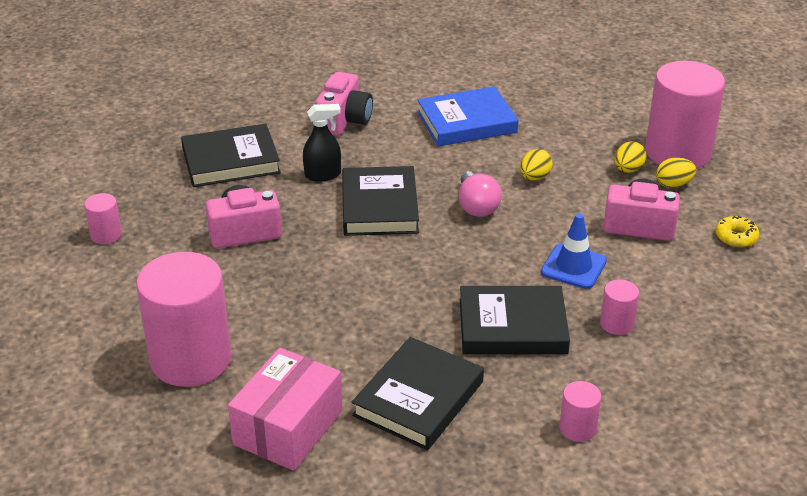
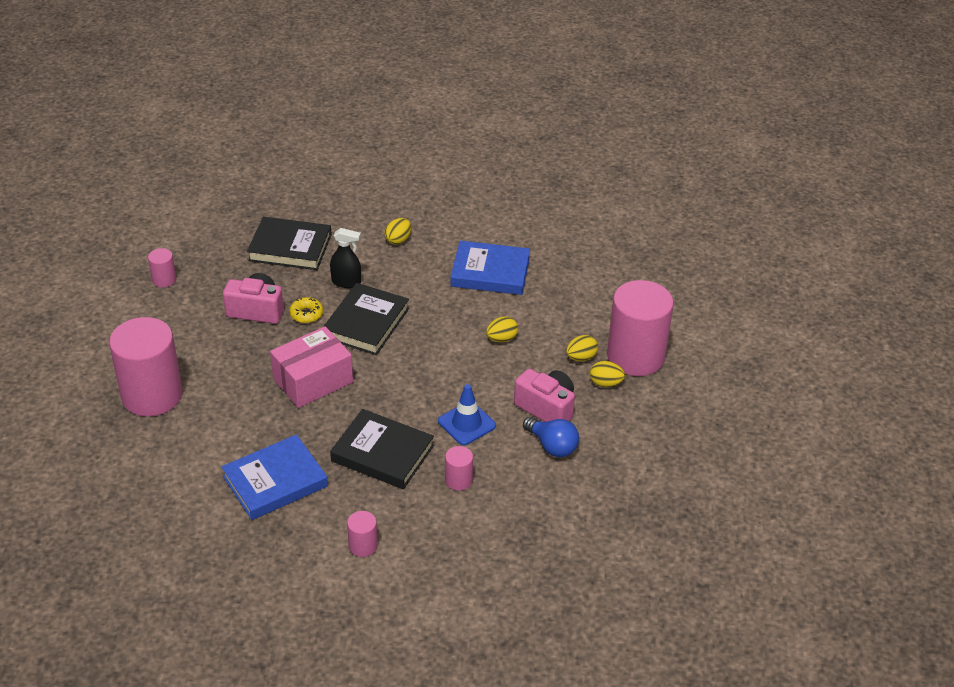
camera: 25 degrees right, 5 degrees up
(288, 427) = (176, 468): pink box -> pink box (313, 380)
(344, 120) = (398, 240): pink camera -> yellow egg
(418, 398) = (275, 481): black book -> blue book
(476, 206) = (437, 348): pink light bulb -> none
(678, 258) = (552, 446): none -> blue light bulb
(736, 237) = (614, 445): yellow donut -> yellow donut (306, 314)

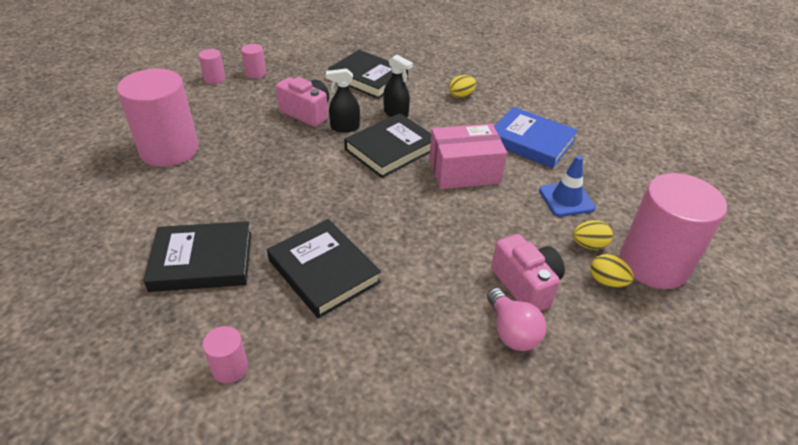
camera: 25 degrees right, 0 degrees up
(275, 481) = (202, 261): blue book -> black book
(306, 314) = (345, 127): yellow donut -> black spray bottle
(313, 380) = (309, 181): pink box -> pink box (464, 171)
(458, 480) = (383, 331): pink cylinder -> pink cylinder (214, 79)
(466, 423) = (429, 271): blue traffic cone -> blue traffic cone (566, 199)
(501, 339) = (511, 201): yellow egg -> none
(552, 446) = (512, 331): blue light bulb -> pink light bulb

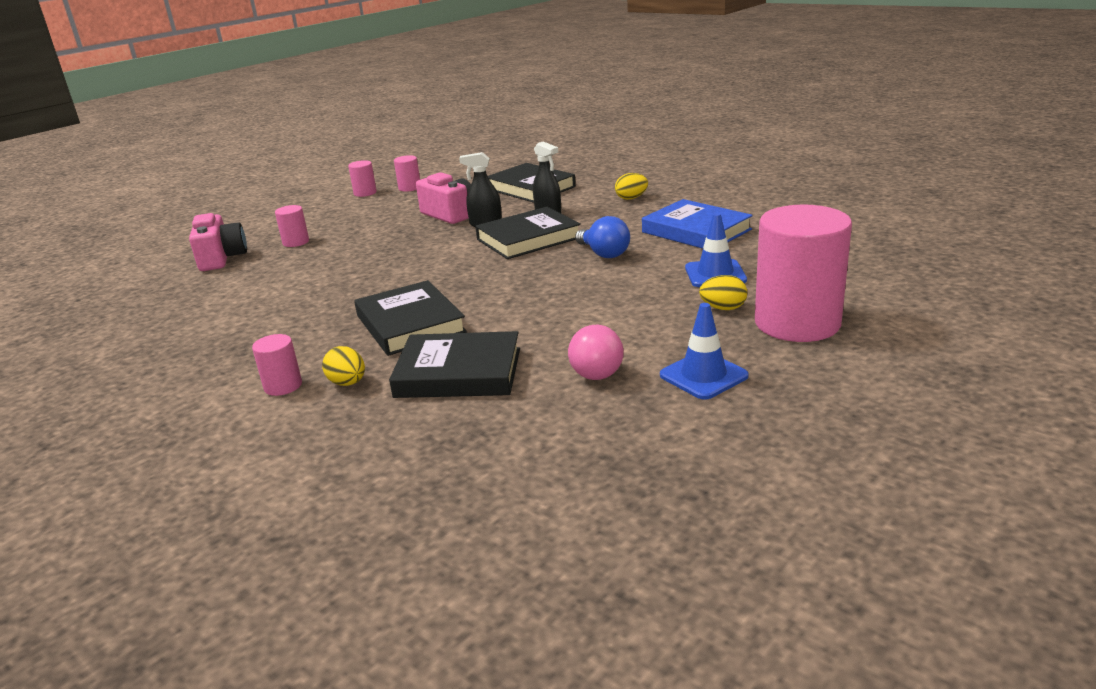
camera: 15 degrees right, 15 degrees down
(169, 150) = (296, 242): pink cylinder -> pink cylinder, size x0.43
(202, 261) = (291, 316): black book -> black book (458, 372)
(464, 171) = (604, 254): pink box -> blue light bulb
(526, 285) = (629, 337): pink camera -> pink camera (221, 258)
(605, 336) = (703, 376): none -> blue traffic cone
(606, 281) = (729, 335): yellow egg -> yellow egg (347, 383)

